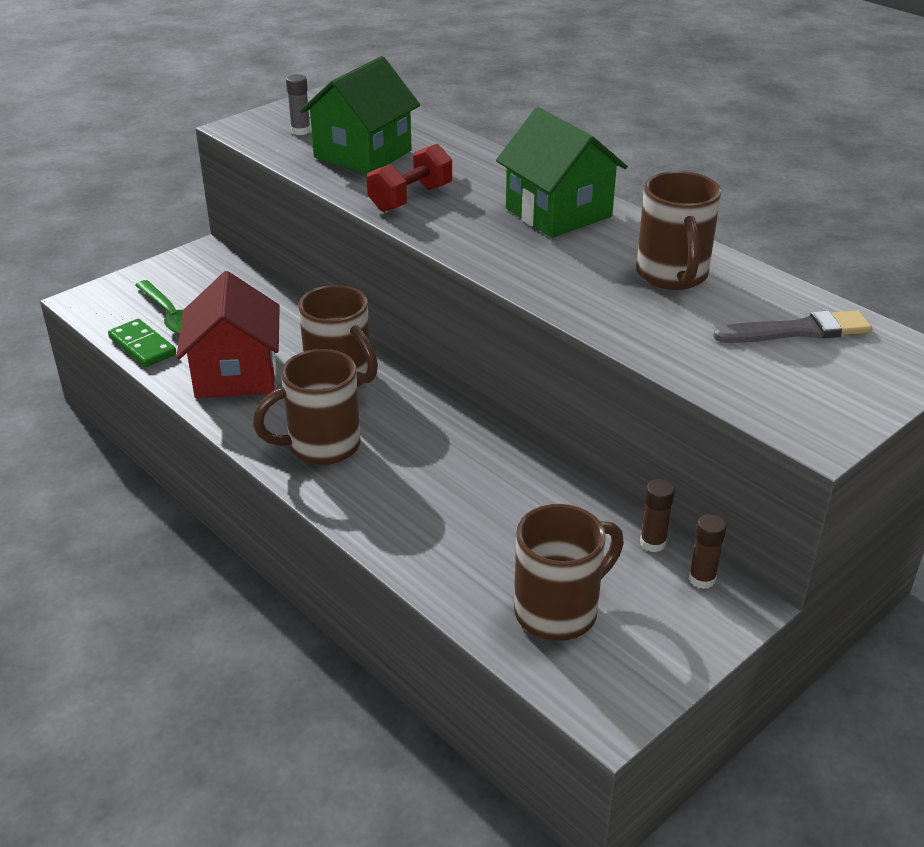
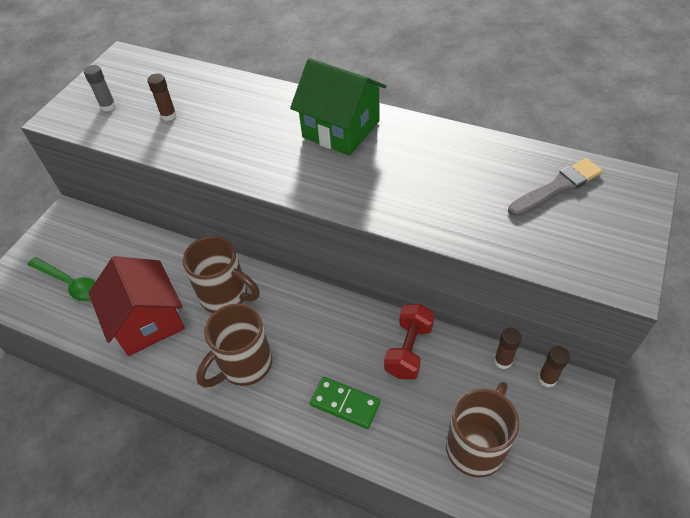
camera: 20 degrees left, 15 degrees up
(142, 346) = (62, 321): green domino -> green domino (345, 404)
(363, 154) = (168, 115): green house -> brown glue stick
(410, 198) = (228, 149): red dumbbell -> red dumbbell (408, 350)
(672, 276) = (450, 164): brown mug -> none

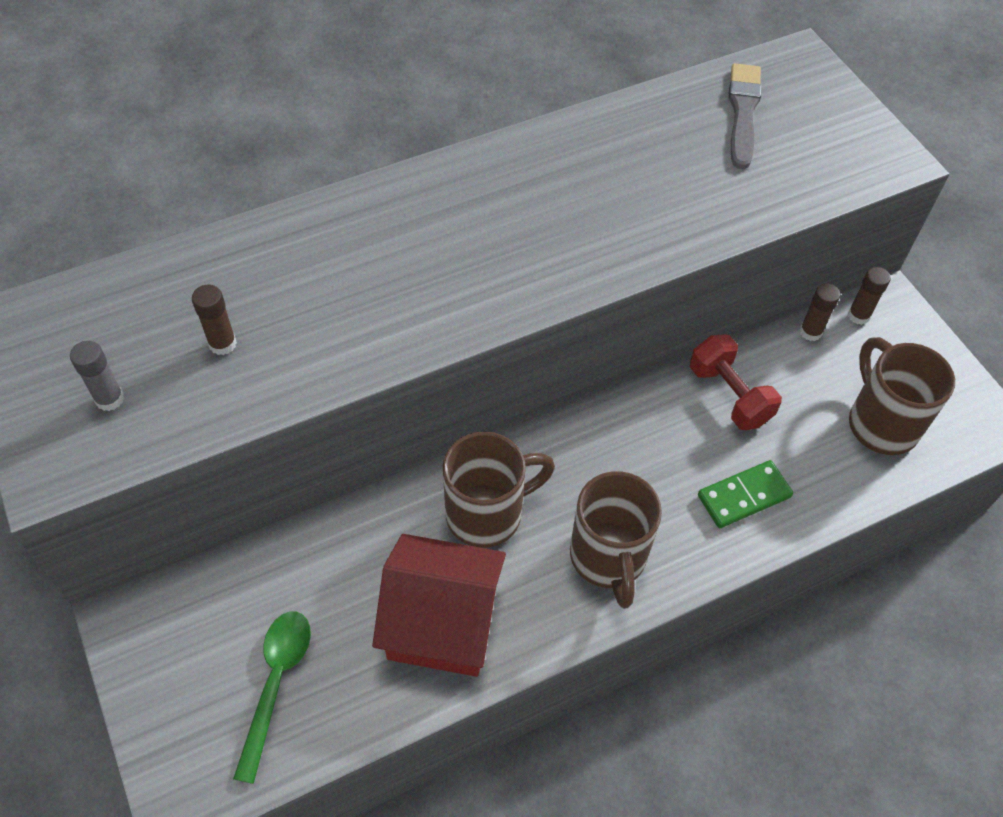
camera: 55 degrees left, 5 degrees up
(70, 283) = (276, 683): green spoon -> green spoon turned 60 degrees counterclockwise
(341, 129) = (463, 202): green house -> none

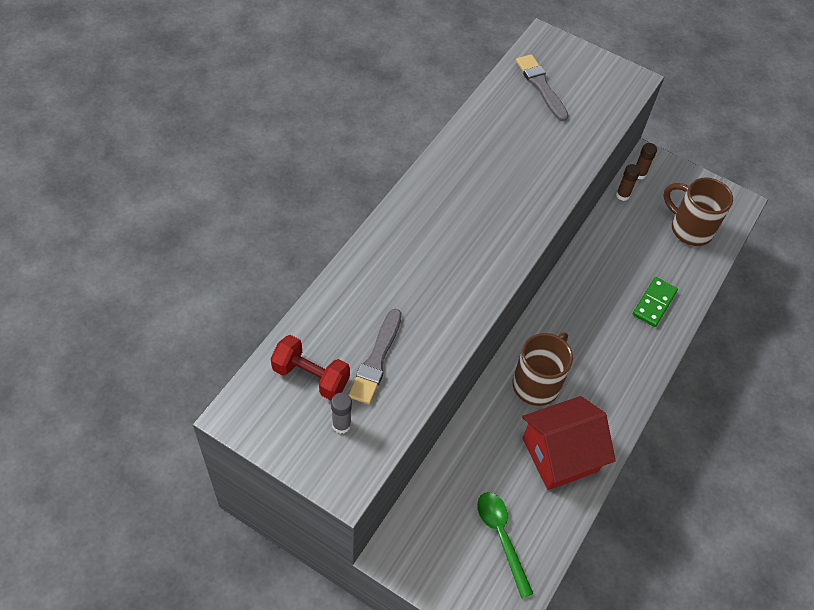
camera: 35 degrees left, 0 degrees up
(222, 344) = (376, 359): brown glue stick -> grey brush
(608, 558) = (614, 373): brown mug -> none
(729, 395) = (608, 251): red dumbbell -> red dumbbell (311, 376)

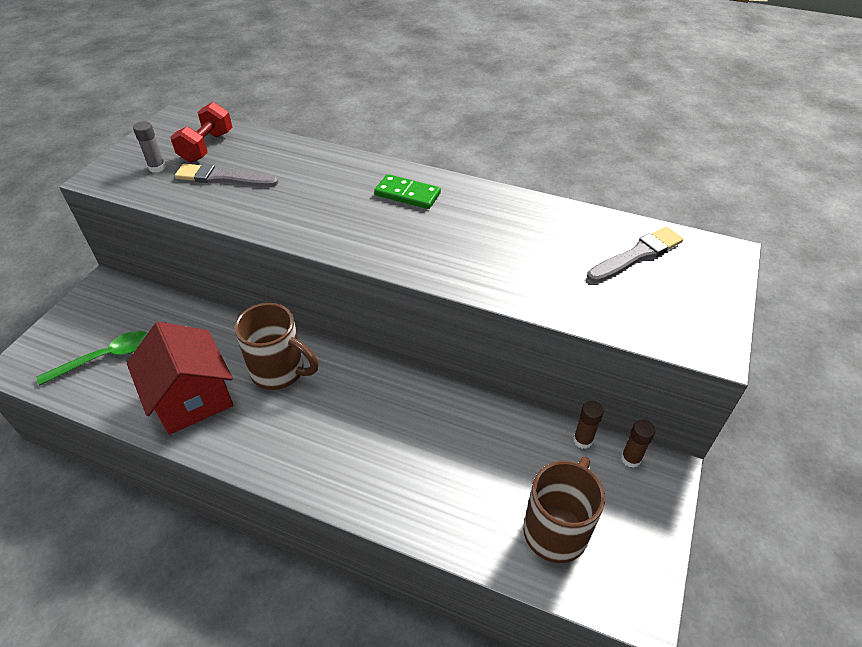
camera: 85 degrees right, 10 degrees down
(654, 303) = (411, 485): green domino -> green domino (407, 194)

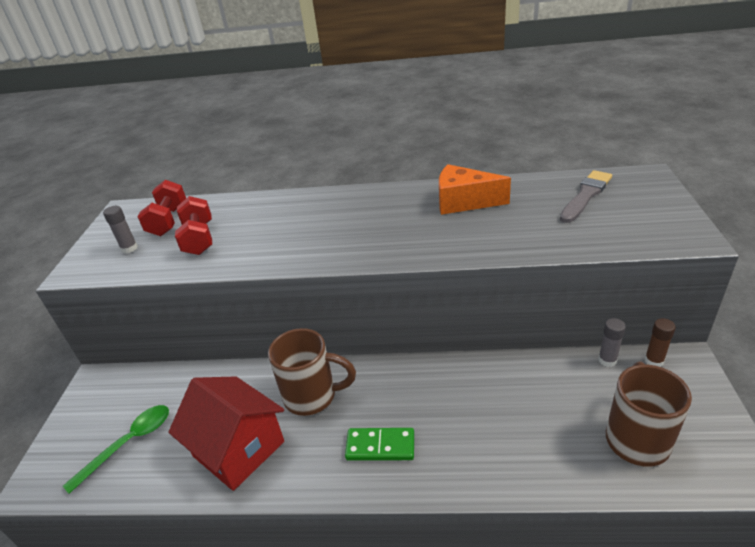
camera: 15 degrees left, 10 degrees down
(223, 178) = (199, 239): grey brush -> red dumbbell
(407, 194) = (373, 206): green domino -> green domino (380, 446)
(502, 220) = (463, 202): none -> orange cheese
(582, 440) = (607, 360): brown glue stick -> grey glue stick

